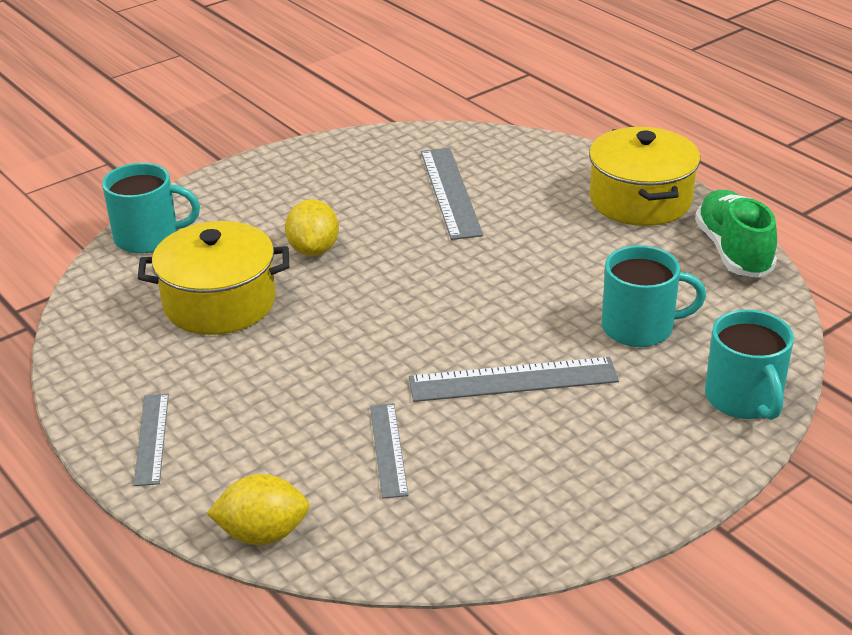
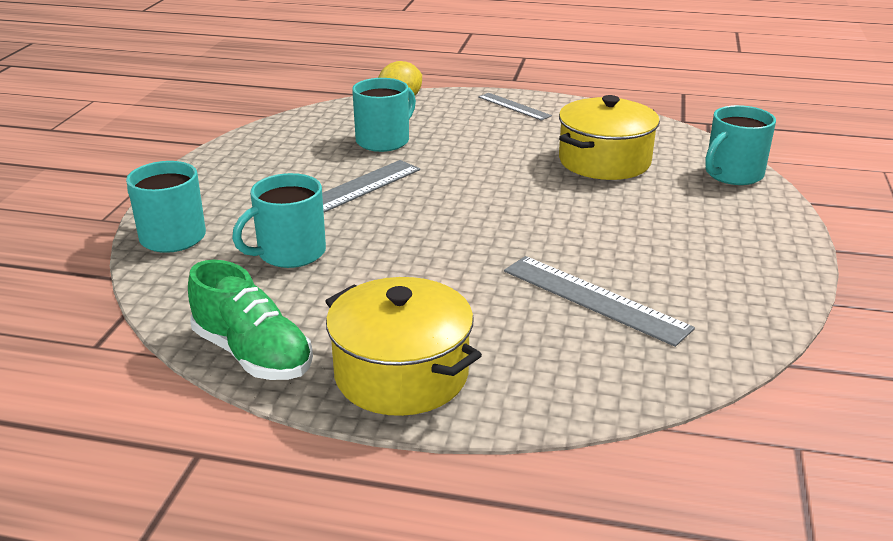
camera: 140 degrees right, 5 degrees down
(313, 249) = (612, 210): yellow lemon -> none
(388, 449) = (384, 141): grey ruler -> turquoise mug

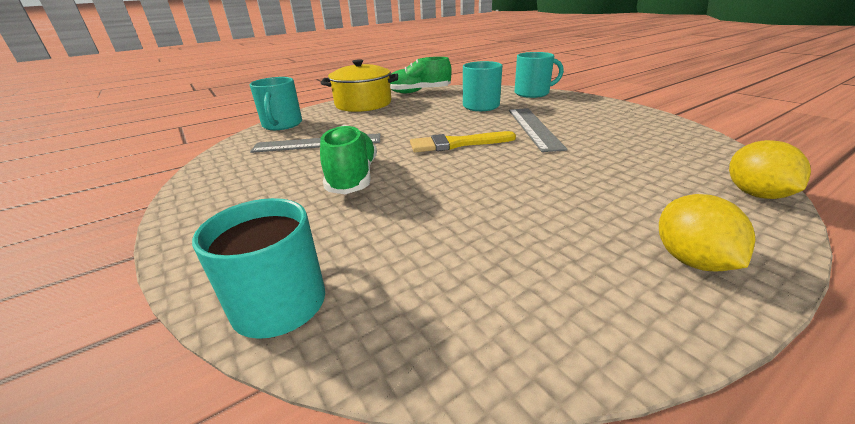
camera: 135 degrees right, 0 degrees up
(384, 141) = (621, 156): turquoise mug -> turquoise mug (282, 125)
(459, 213) = (456, 144): none -> yellow brush
(514, 106) = (691, 260): grey ruler -> yellow lemon
(604, 161) = (445, 233): yellow pot -> none
(611, 227) = (353, 177): none -> green shoe

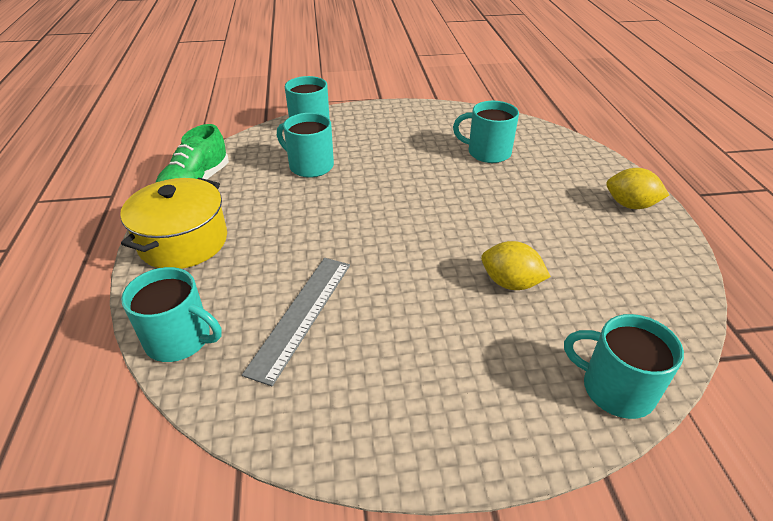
camera: 65 degrees left, 10 degrees up
(353, 177) = (428, 307): green shoe -> none
(456, 144) = (402, 219): yellow brush -> none
(533, 128) = (405, 166): grey ruler -> none
(624, 150) = (487, 152): none -> turquoise mug
(755, 194) = (577, 148): yellow lemon -> yellow lemon (510, 283)

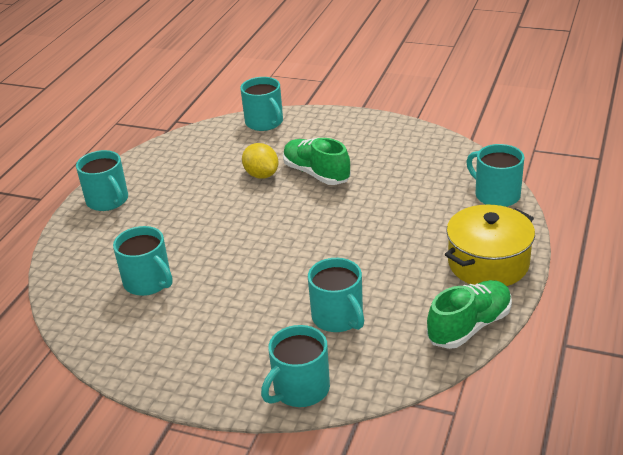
camera: 150 degrees left, 5 degrees down
(301, 315) = (411, 189): grey ruler -> none
(443, 305) = (316, 173): none -> green shoe
(630, 205) = (108, 200): yellow lemon -> turquoise mug

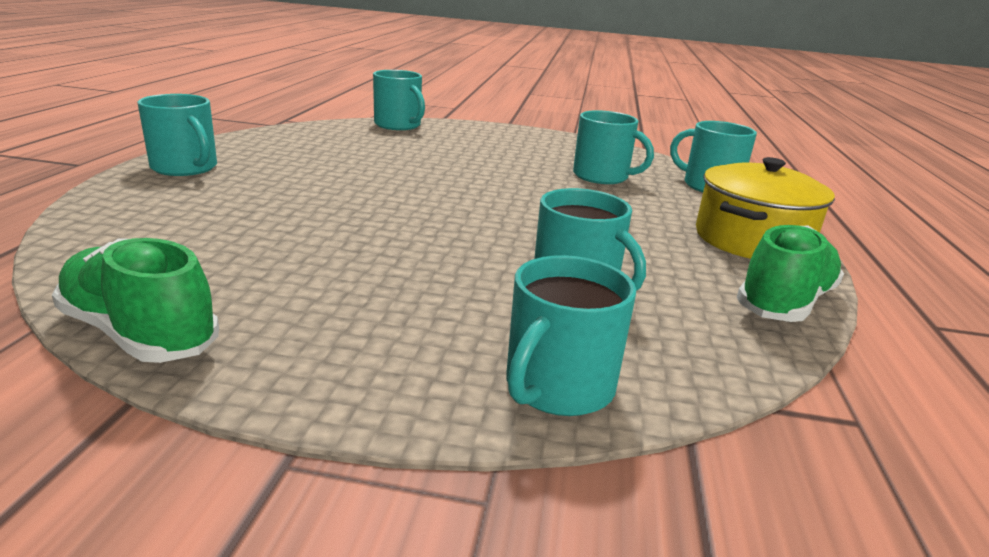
camera: 15 degrees left, 10 degrees down
(148, 282) = (245, 244): turquoise mug -> turquoise mug (602, 176)
(261, 175) = (405, 158): yellow lemon -> none
(316, 173) = (477, 161): green shoe -> green shoe (140, 333)

